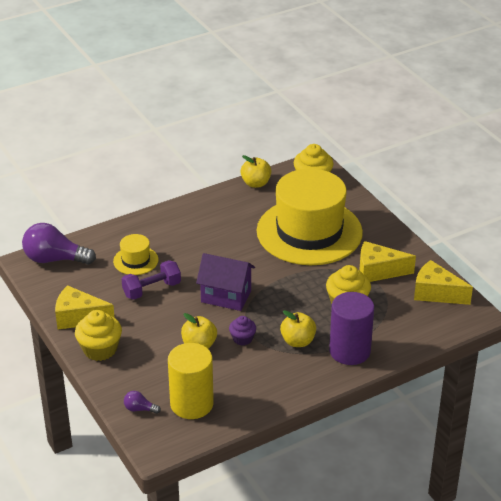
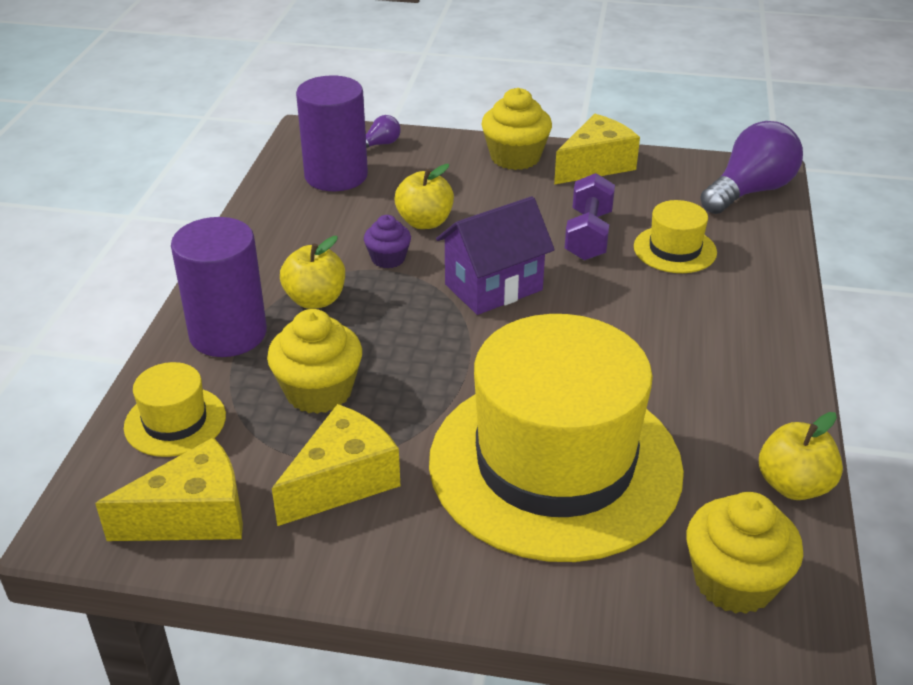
camera: 130 degrees right, 0 degrees up
(191, 404) = (336, 176): yellow cylinder -> purple cylinder
(409, 329) = (175, 421): none -> yellow hat

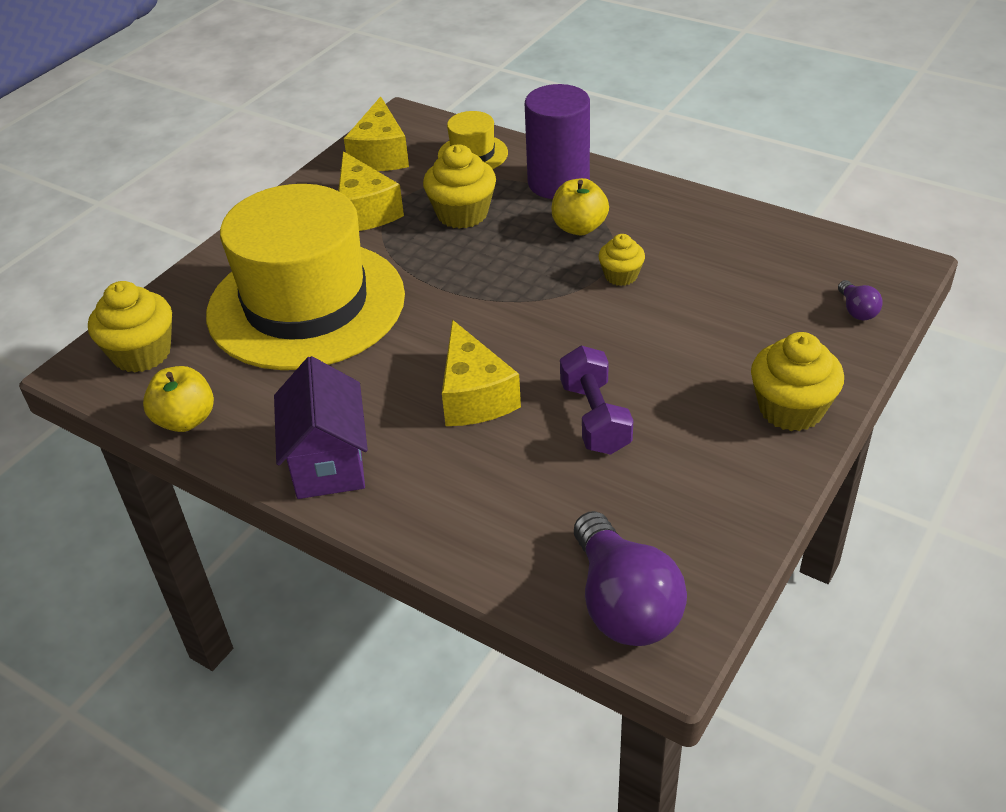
camera: 115 degrees right, 5 degrees up
(336, 176) = (793, 269): purple cylinder -> none
(388, 259) = (621, 276): purple cupcake -> yellow cupcake
(425, 222) = (675, 310): yellow apple -> none
(493, 287) = (540, 328): purple house -> purple house (328, 462)
(588, 235) = (595, 418): purple dumbbell -> purple dumbbell turned 45 degrees clockwise
(595, 165) = (747, 474): yellow cheese -> yellow cheese (474, 396)
(675, 249) = (534, 477): yellow hat -> none

